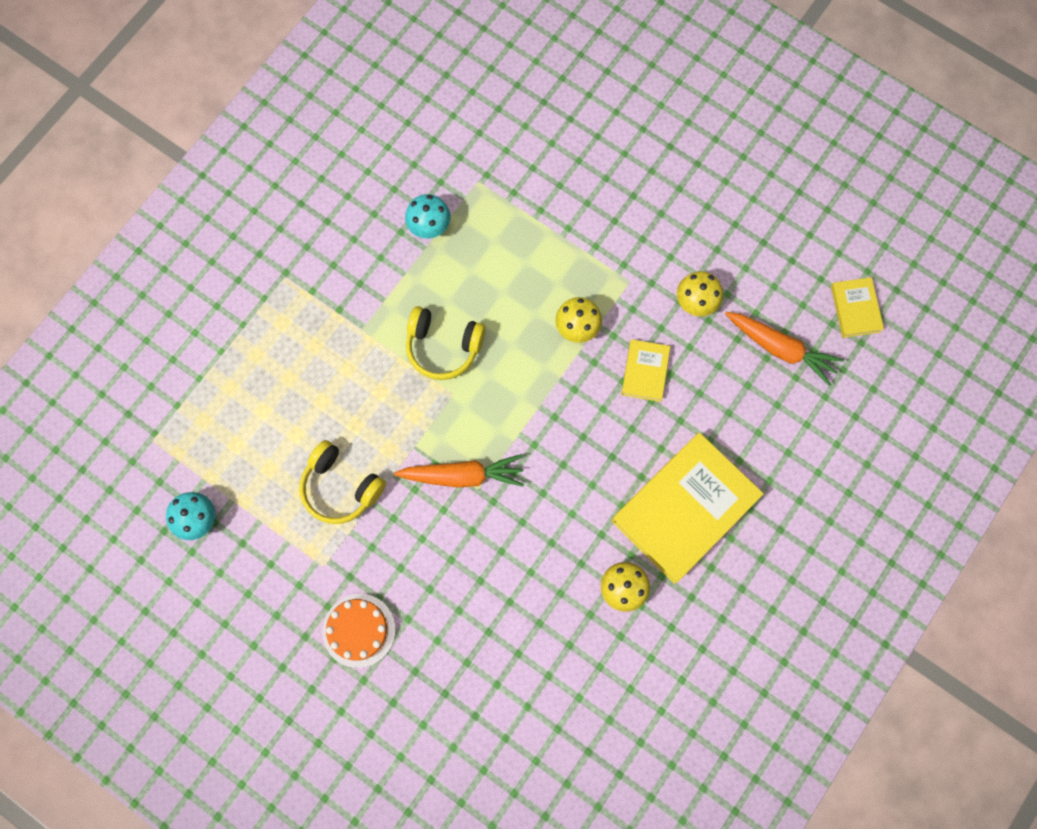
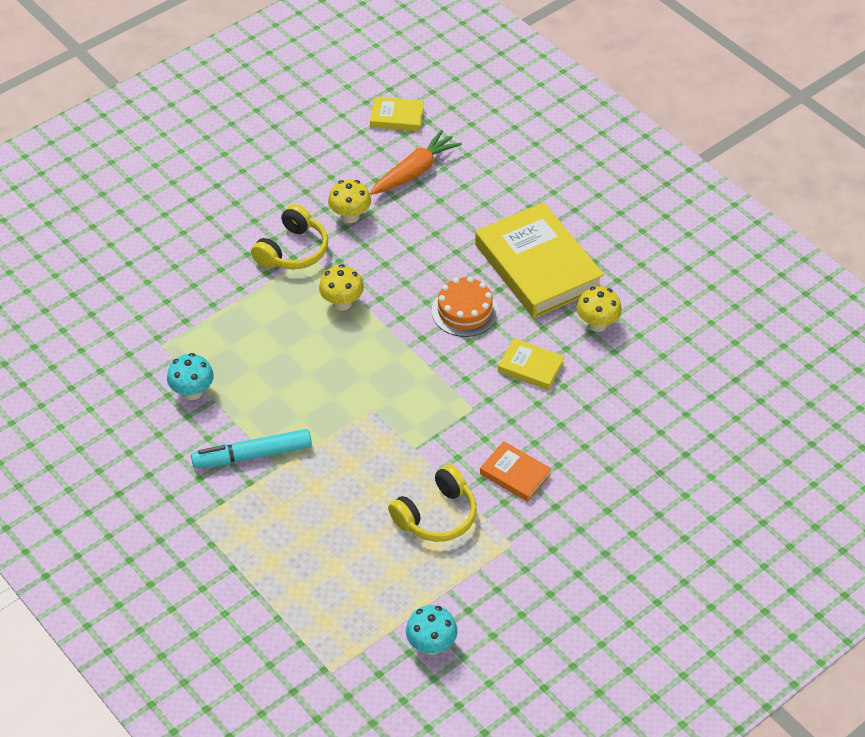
camera: 75 degrees left, 25 degrees down
(359, 630) = (583, 528): orange cake -> orange cake (465, 311)
(370, 302) = (252, 455): none -> turquoise marker
(407, 549) = (515, 474): none -> orange book
(443, 347) = (322, 406): yellow headphones -> yellow headphones (292, 251)
(463, 475) = (456, 417): orange carrot -> none
(645, 372) = (402, 265): yellow book -> yellow book (531, 367)

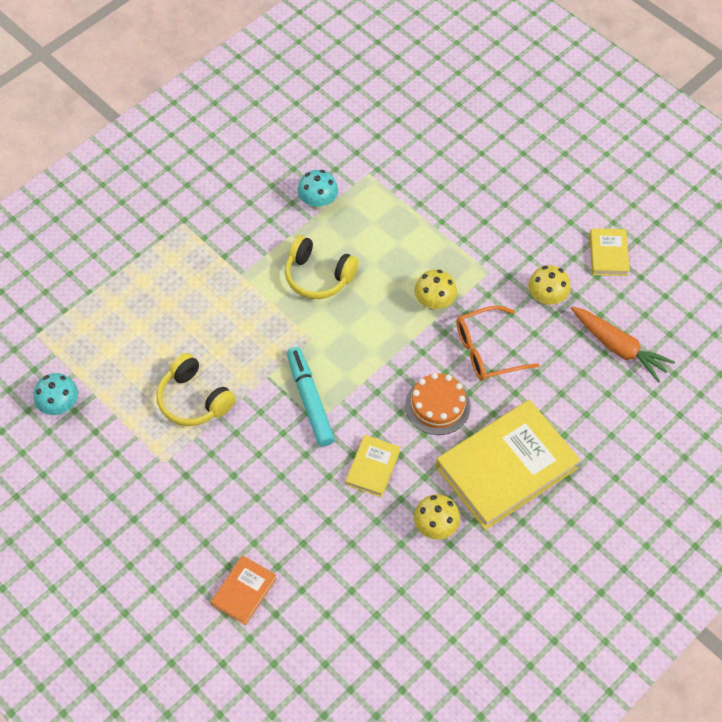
camera: 85 degrees right, 10 degrees up
(252, 455) = (253, 254): turquoise marker -> turquoise marker (310, 400)
(292, 251) = (494, 256): yellow headphones -> yellow headphones (318, 276)
(397, 117) = (693, 325): yellow book -> yellow book (608, 254)
(405, 267) = (487, 350): none -> orange glasses
(515, 474) = (243, 461): orange book -> orange book (244, 591)

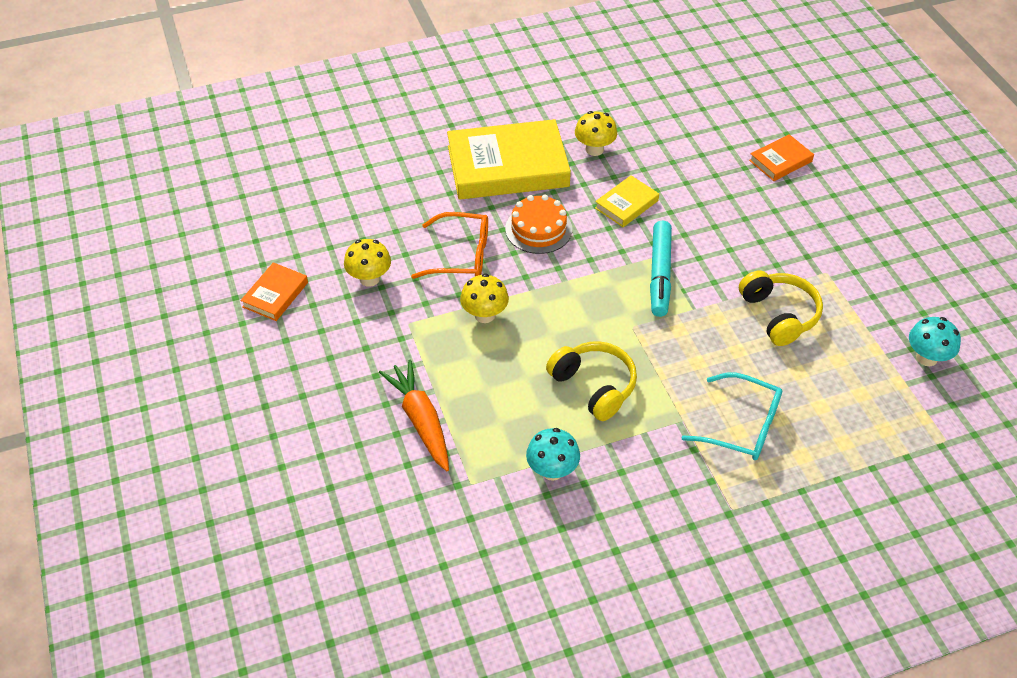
camera: 155 degrees left, 10 degrees down
(195, 287) = (742, 426): none -> turquoise glasses
(608, 254) = (275, 295): yellow book -> orange book
(618, 347) = (337, 215): orange carrot -> orange carrot (420, 420)

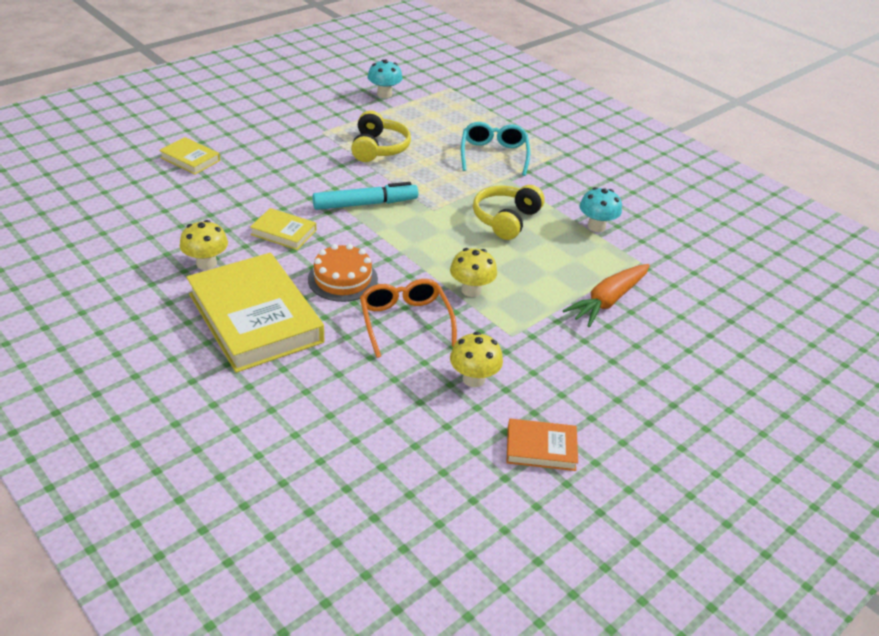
camera: 115 degrees left, 10 degrees down
(779, 315) = (378, 148): yellow headphones -> yellow headphones turned 135 degrees clockwise
(780, 161) = (190, 159): orange book -> yellow book

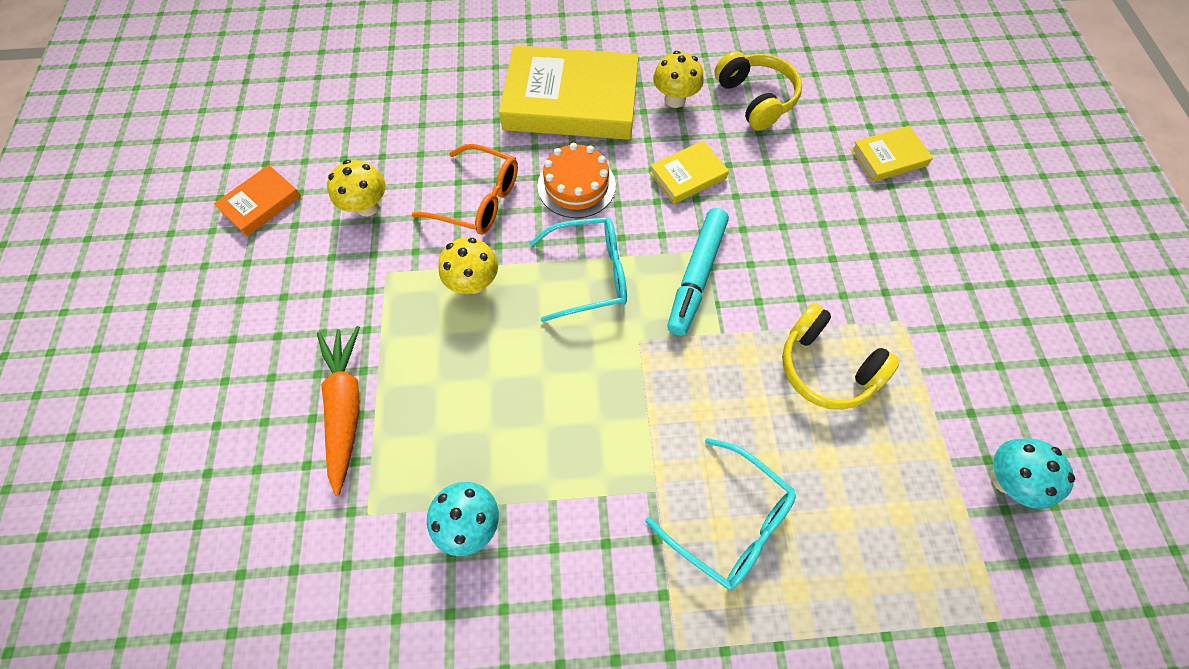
camera: 130 degrees right, 25 degrees up
(410, 244) = (590, 274): none -> turquoise glasses
(506, 220) = (564, 412): yellow headphones -> yellow headphones (755, 99)

